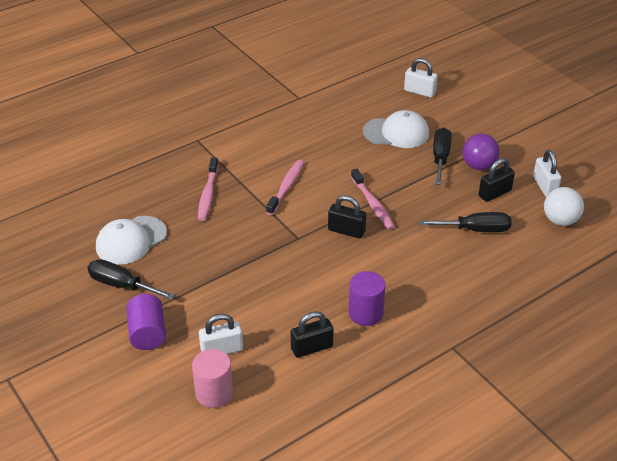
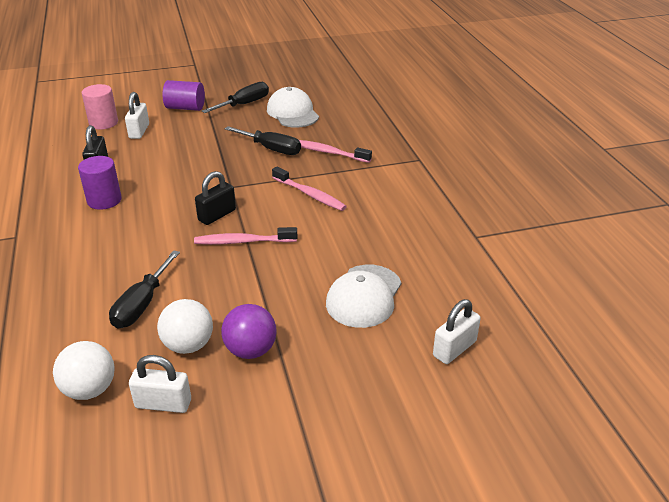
camera: 110 degrees right, 5 degrees down
(440, 157) = (290, 320): black screwdriver -> black screwdriver (271, 149)
(494, 193) = (188, 345): black padlock -> white ball

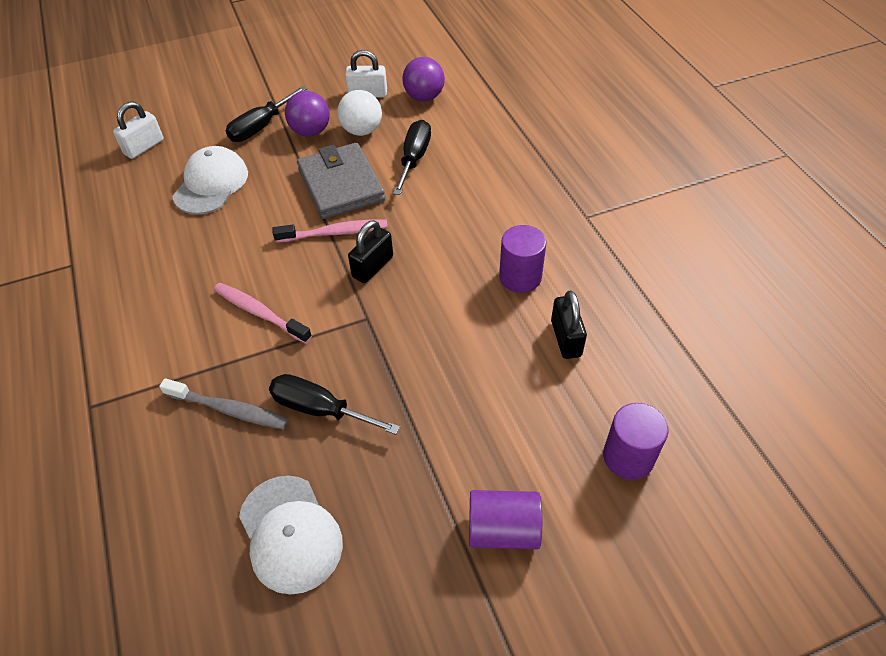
camera: 175 degrees right, 15 degrees up
(90, 389) = (424, 97): white ball -> purple ball
(103, 123) = (628, 457): pink cylinder -> purple cylinder
(139, 131) = (552, 437): white padlock -> none
(228, 283) = (341, 185): none -> grey wallet
(244, 104) = (390, 558): black screwdriver -> black screwdriver (261, 127)
(328, 152) = (229, 410): pink toothbrush -> grey toothbrush

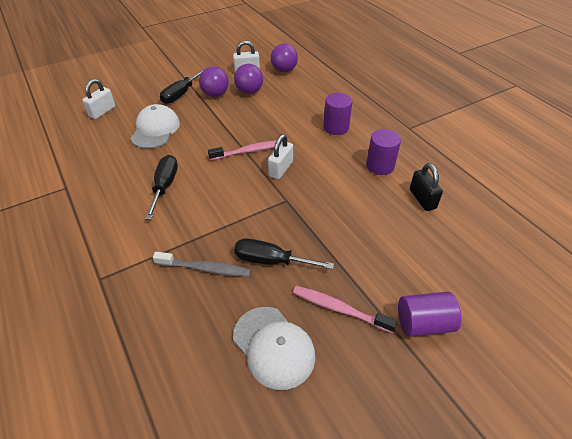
camera: 10 degrees left, 5 degrees down
(260, 313) = (211, 204): pink toothbrush -> pink toothbrush (339, 309)
(341, 185) = (245, 123): grey wallet -> none
(362, 131) = (249, 91): white ball -> purple ball
(372, 267) = (281, 169): black padlock -> white padlock
(414, 158) = (288, 104): black screwdriver -> black screwdriver (165, 186)
(628, 457) = (489, 266): purple cylinder -> purple cylinder (336, 127)

